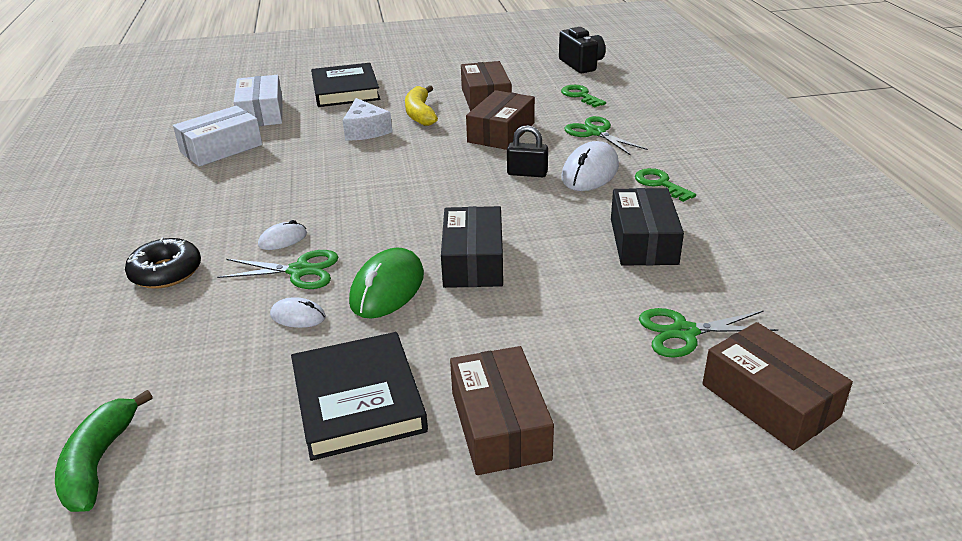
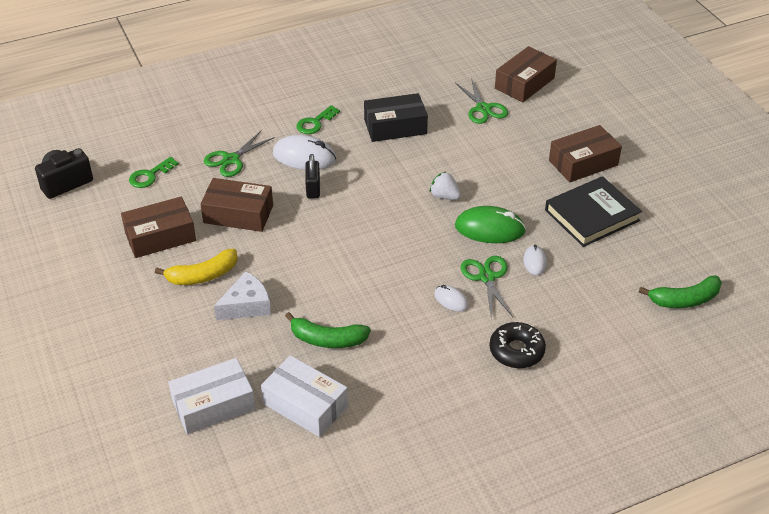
camera: 105 degrees left, 10 degrees up
(289, 164) = (327, 339): none -> green banana
(345, 90) = (142, 351): black book -> none
(473, 261) = (444, 196): black box -> white strawberry

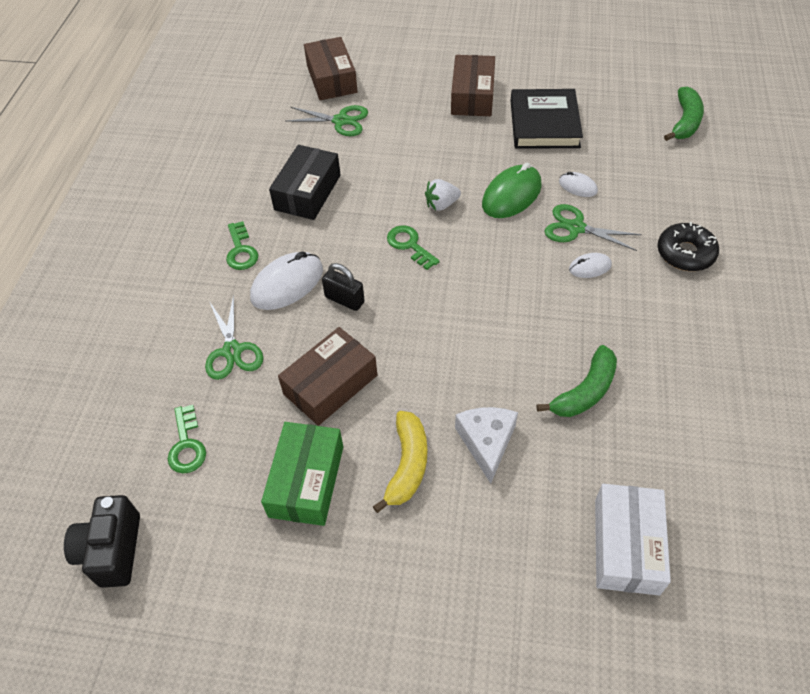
camera: 55 degrees left, 10 degrees up
(160, 236) = (306, 481): brown box -> green box
(305, 405) = (671, 454): white box -> none
(389, 197) = (409, 245): none -> green key

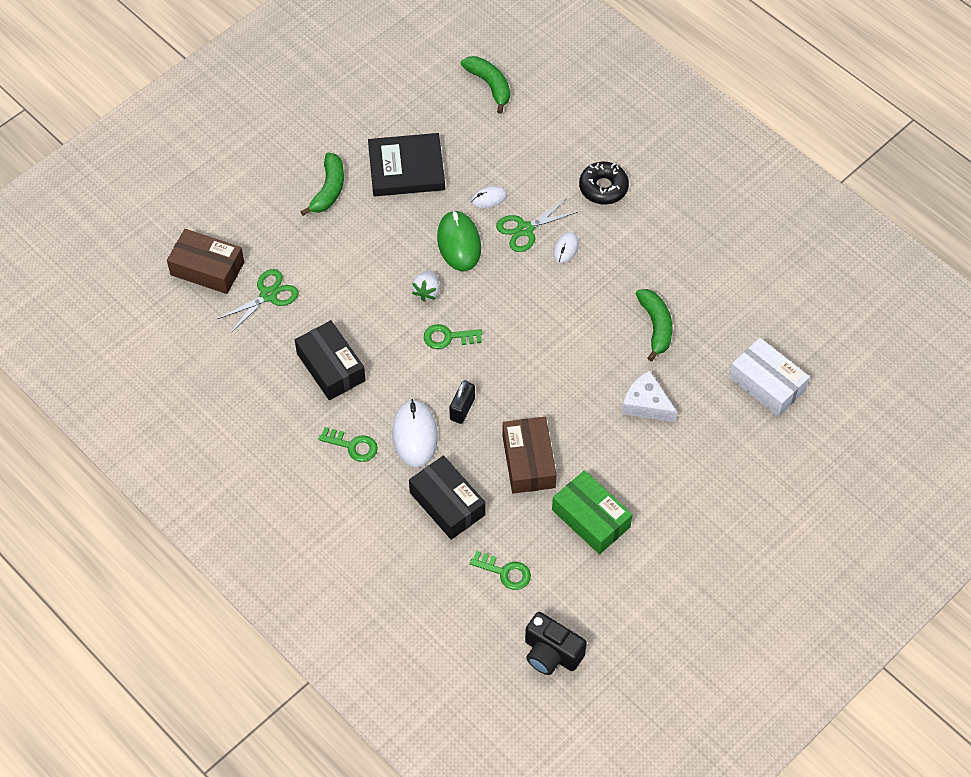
camera: 55 degrees left, 5 degrees up
(232, 351) = (447, 503): green scissors -> black box
(344, 299) = (462, 409): black padlock -> black padlock turned 45 degrees counterclockwise
(407, 465) = (626, 457): yellow banana -> none
(472, 96) = (329, 190): brown box -> green banana
(544, 123) = (406, 168): black book -> black book turned 45 degrees counterclockwise

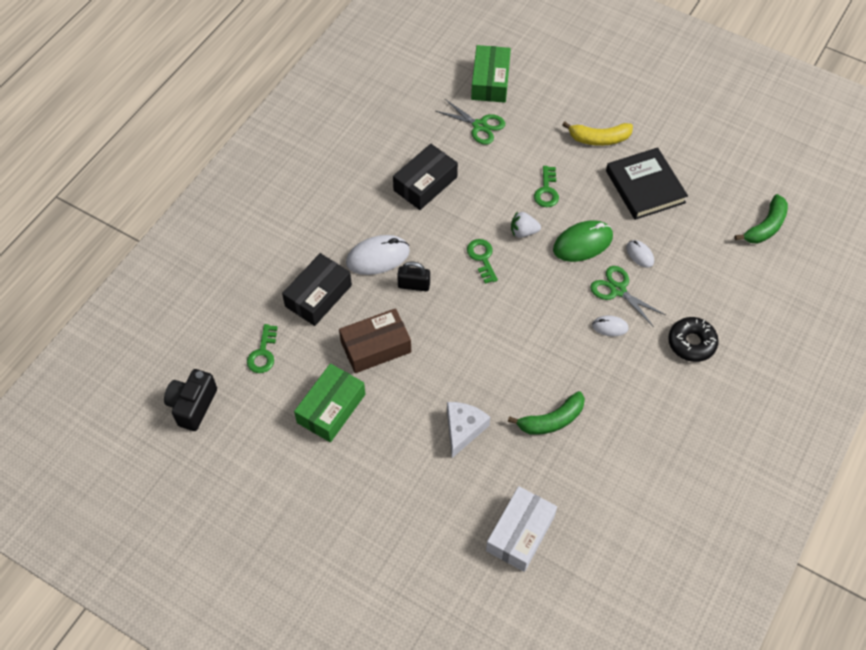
camera: 75 degrees right, 0 degrees up
(207, 268) = (490, 81): brown box -> green box
(329, 190) = (599, 139): green banana -> yellow banana
(353, 446) = (355, 217): green key -> green key (546, 191)

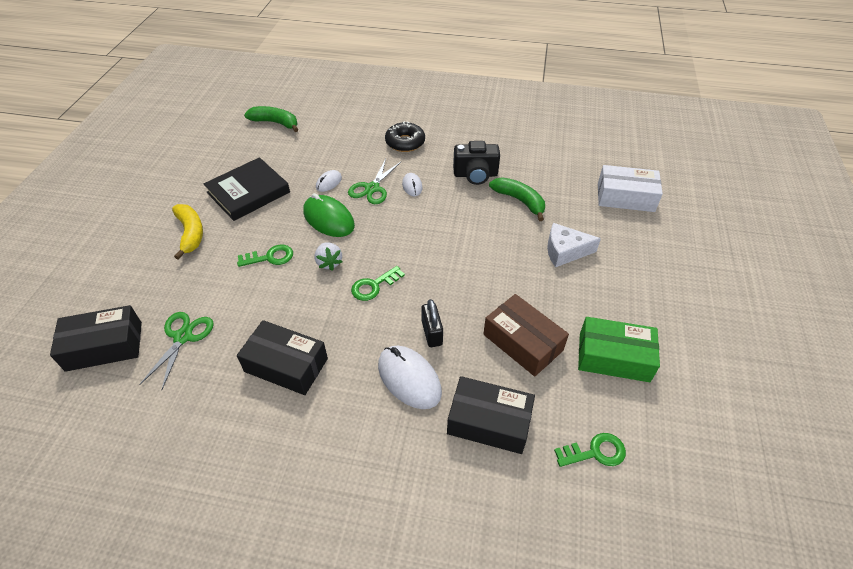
camera: 110 degrees left, 10 degrees down
(192, 405) = (709, 504): black camera -> black camera (475, 175)
(490, 81) = (104, 346): green box -> black box

